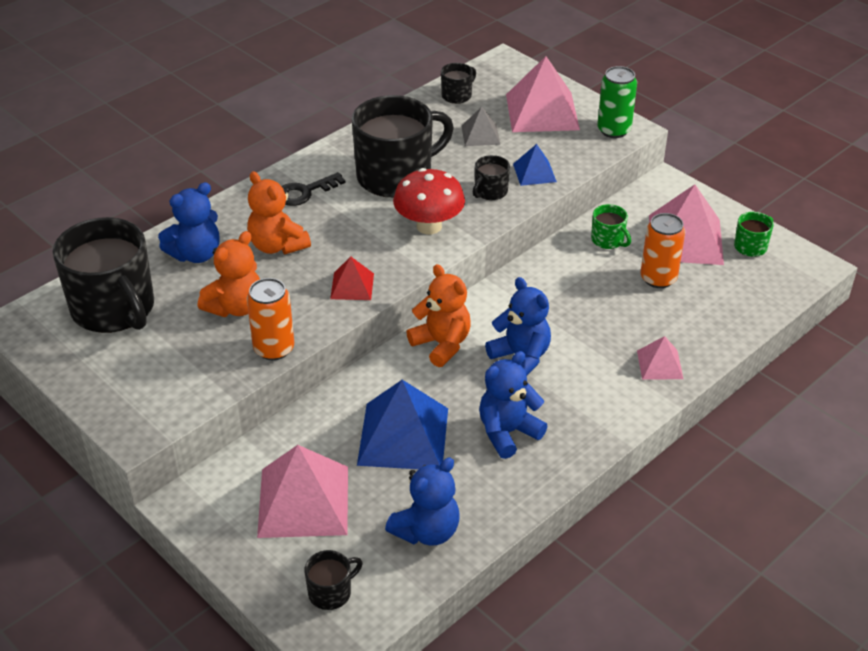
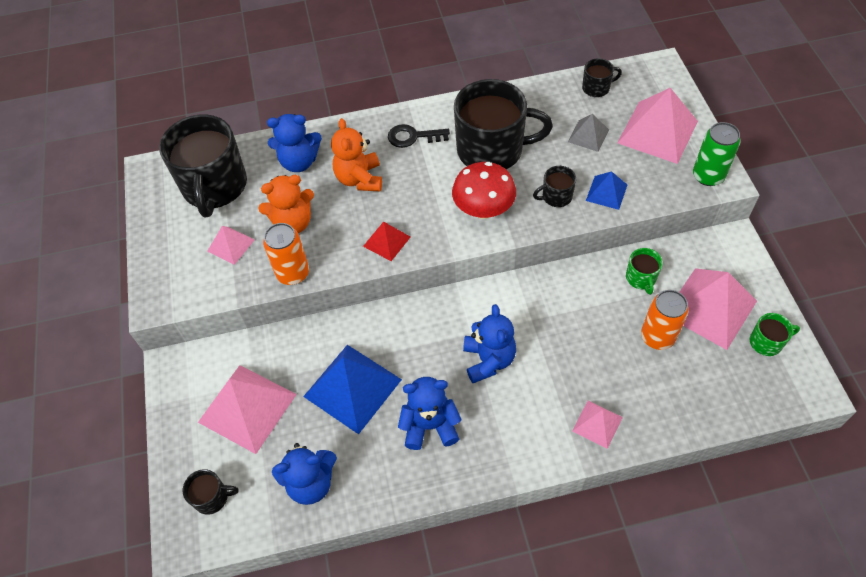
camera: 35 degrees right, 15 degrees up
(181, 352) = (231, 245): none -> pink pyramid
(442, 344) = (437, 317): orange teddy bear -> none

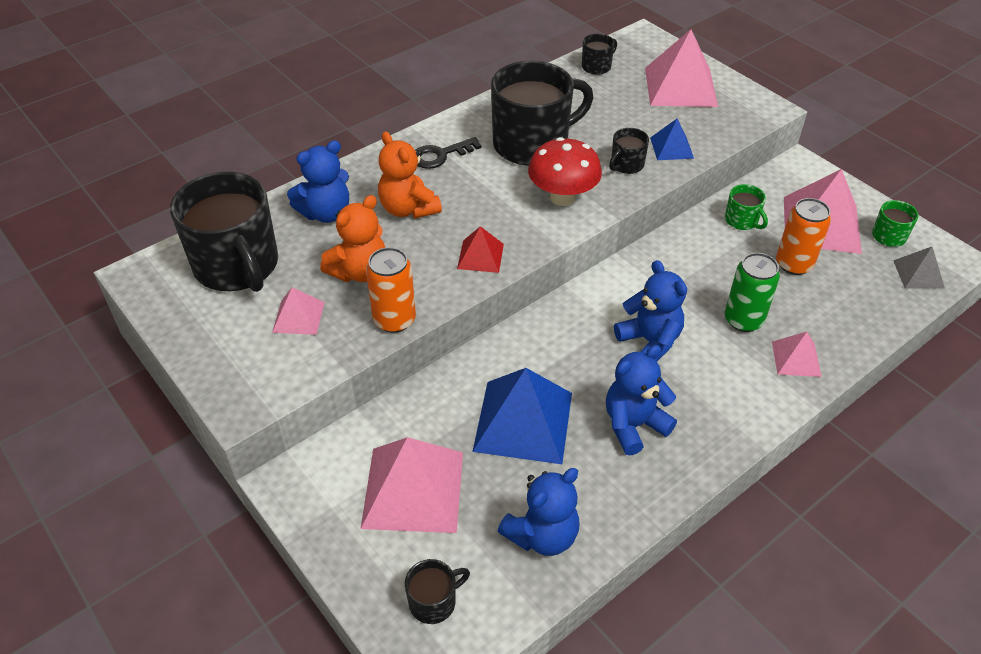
camera: 30 degrees left, 10 degrees down
(588, 135) = (618, 107): grey pyramid -> grey pyramid (918, 274)
(708, 176) = (752, 109): green can -> green can (743, 320)

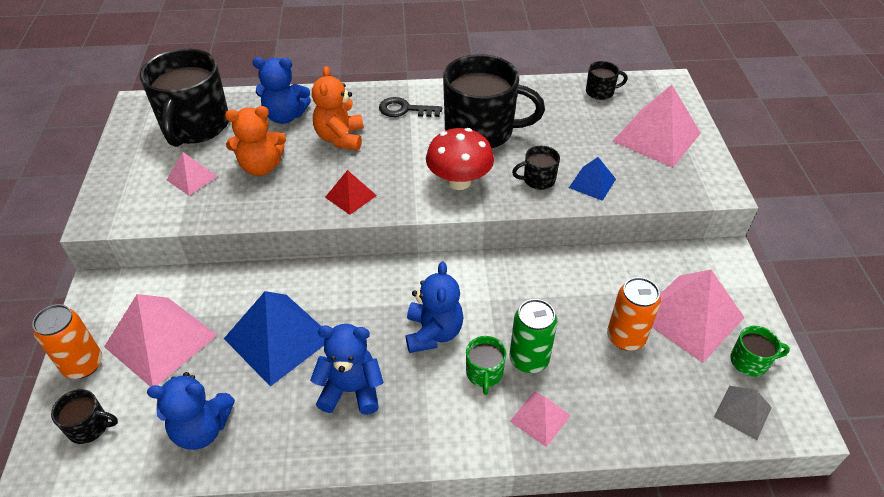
camera: 35 degrees right, 0 degrees up
(394, 320) = (245, 211): orange can -> orange can (83, 364)
(742, 221) = (617, 277): green mug -> green mug (484, 373)

